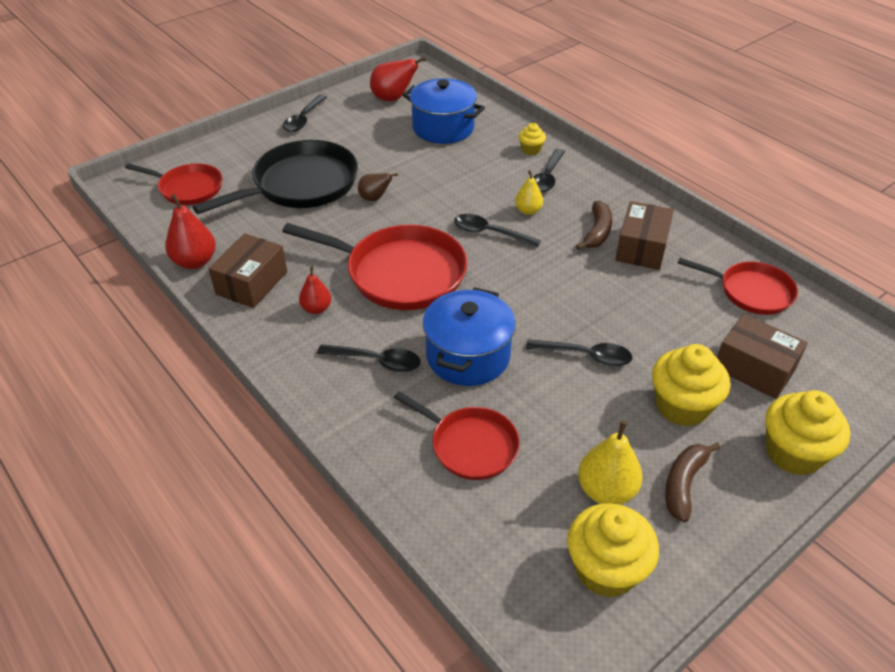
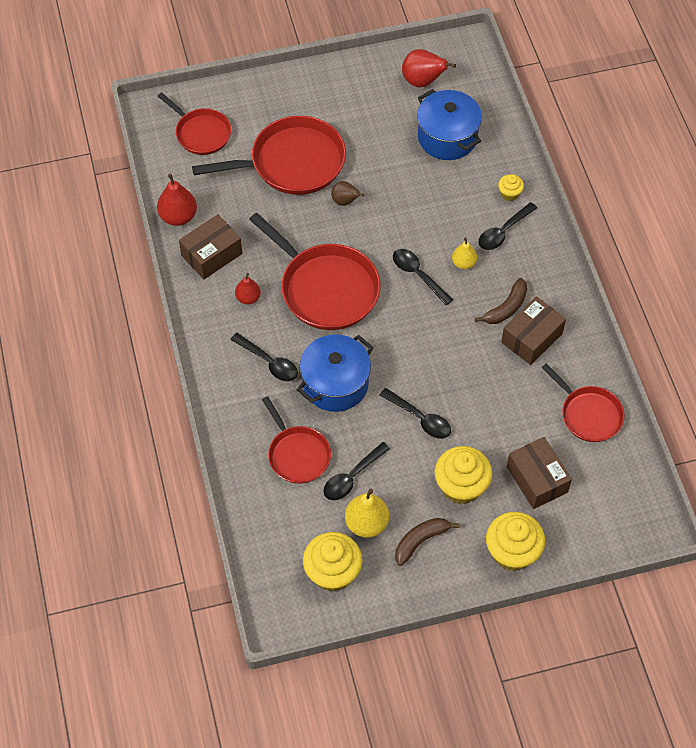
camera: 25 degrees right, 15 degrees up
(301, 184) = (292, 162): black pan -> red pan
(303, 119) = (330, 81): black spoon -> black spoon (352, 477)

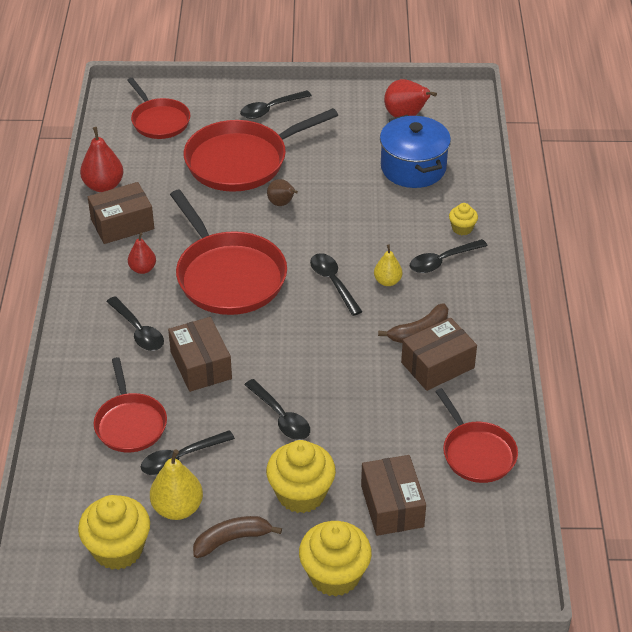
camera: 15 degrees right, 15 degrees down
(292, 162) = (241, 161): red pan -> red pan turned 150 degrees clockwise
(298, 98) = (270, 109): none -> black spoon
(335, 384) = (201, 365): blue pot -> brown box

